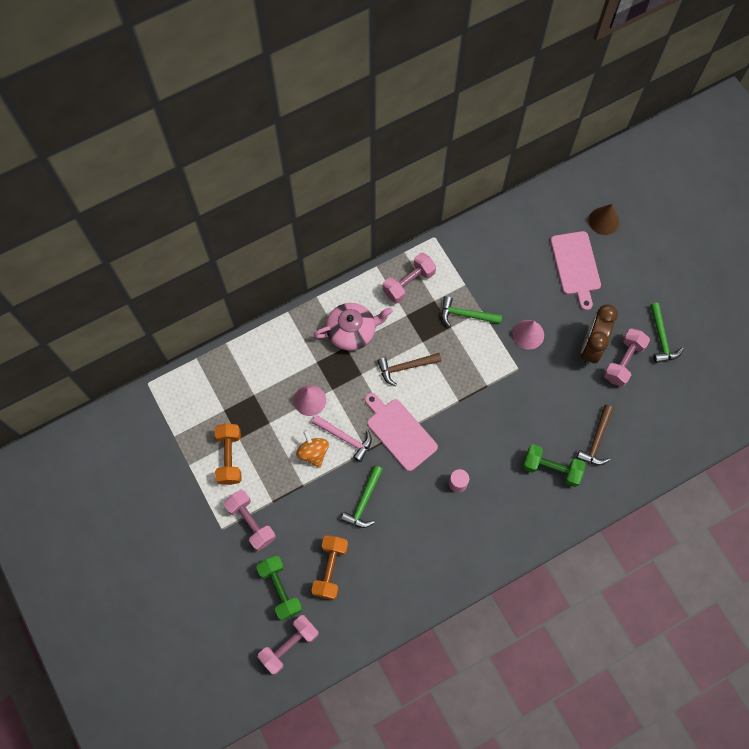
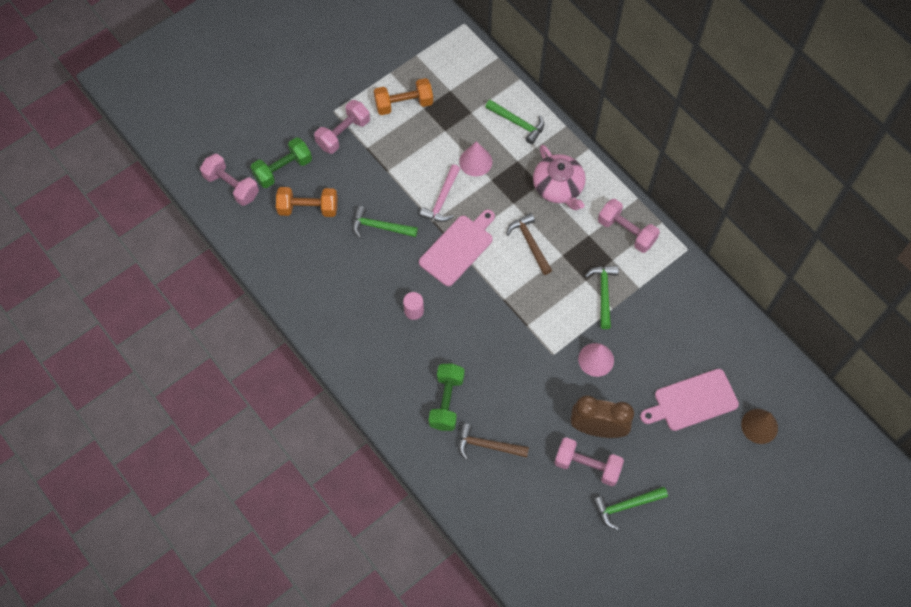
camera: 80 degrees right, 5 degrees down
(276, 354) = (518, 123): none -> green hammer
(313, 452) = (422, 174): orange spinning top -> none

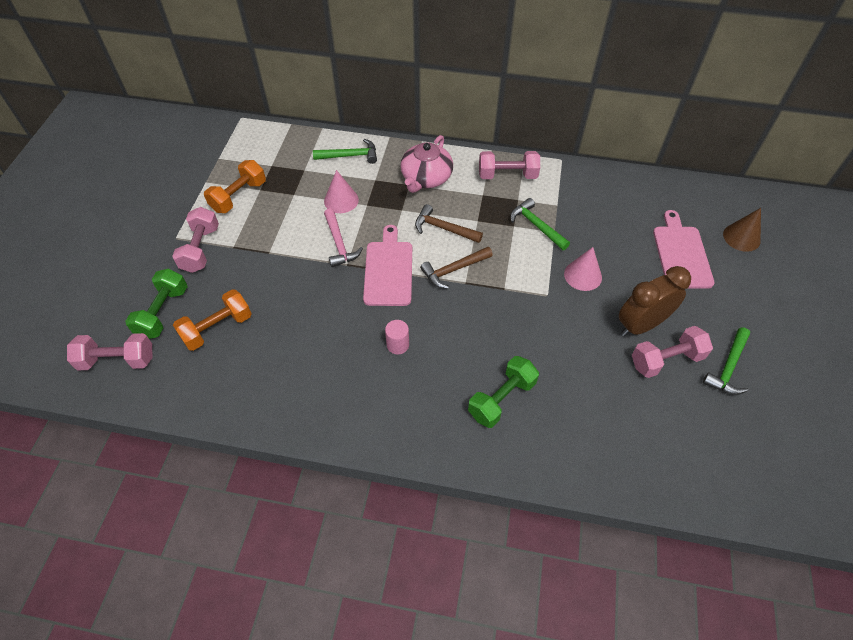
camera: 40 degrees left, 10 degrees down
(379, 227) = (302, 299): green hammer -> none
(446, 401) = (501, 399): green dumbbell -> green dumbbell turned 75 degrees clockwise
(487, 445) = (573, 408): brown hammer -> brown hammer (453, 270)
(558, 187) = (426, 178): pink teapot -> pink teapot turned 90 degrees clockwise
(692, 401) = (681, 254): pink cutting board -> pink cutting board turned 150 degrees clockwise

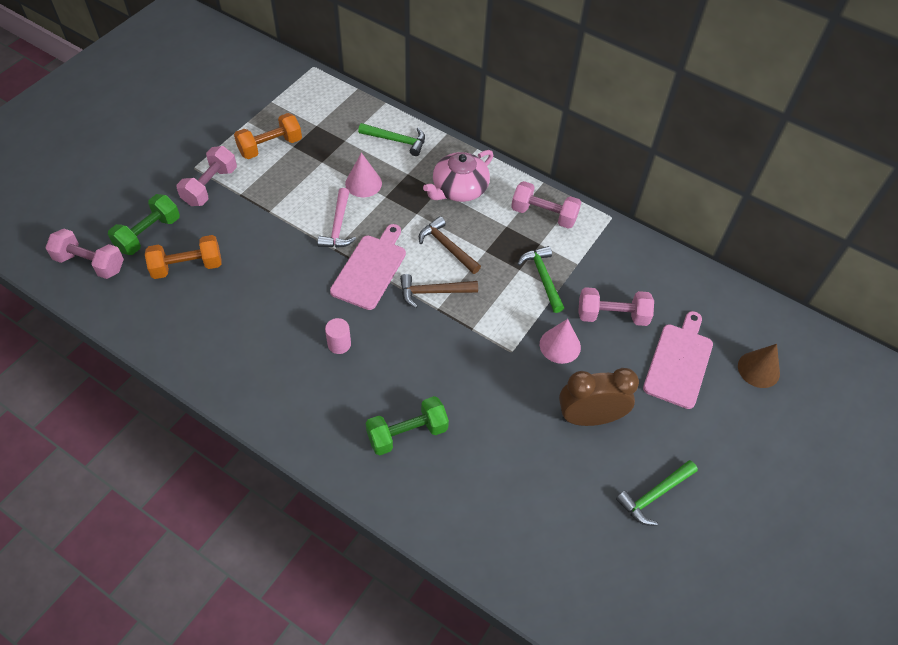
camera: 20 degrees right, 0 degrees up
(666, 360) = (593, 462): pink dumbbell -> pink dumbbell (612, 316)

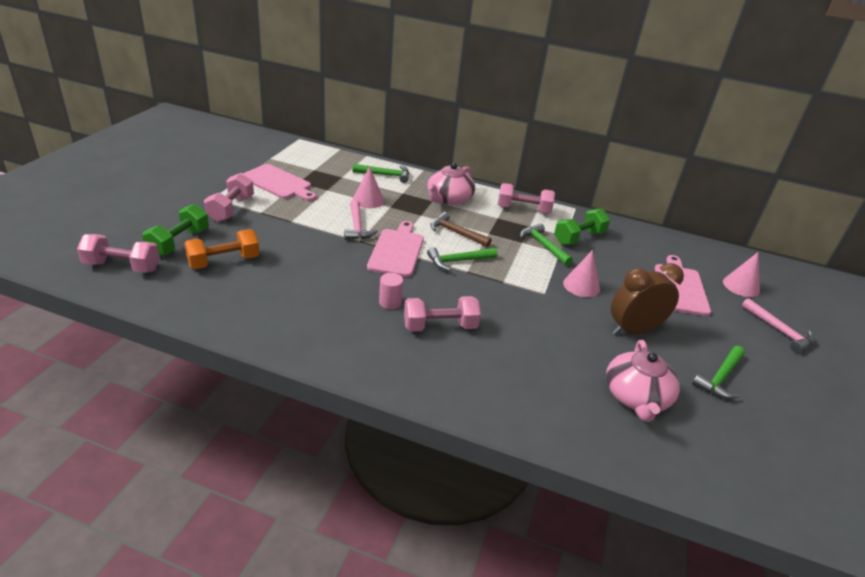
camera: 15 degrees left, 20 degrees down
(270, 146) = (278, 183): orange dumbbell -> pink cutting board
(407, 433) = (482, 360): green dumbbell -> green dumbbell (579, 238)
(433, 292) = (458, 261): brown hammer -> green hammer
(547, 505) = (636, 397): none -> pink teapot
(612, 316) = (611, 264): pink dumbbell -> pink dumbbell (440, 326)
(758, 369) = (741, 286): brown cone -> pink cone
(765, 442) = (779, 331): none -> pink hammer

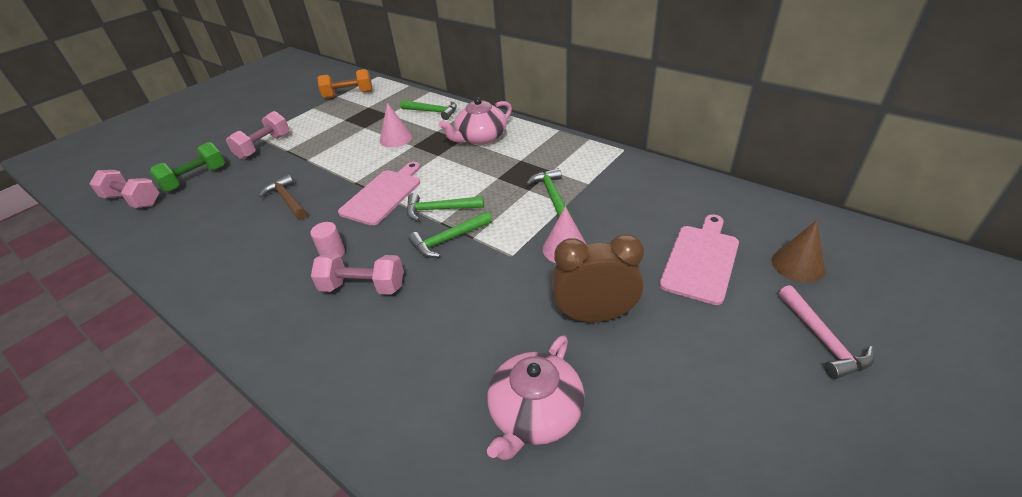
camera: 25 degrees right, 5 degrees up
(224, 261) = (216, 199): orange dumbbell -> orange dumbbell (348, 95)
(278, 183) = (325, 121): pink cutting board -> none
(357, 226) = (364, 167): pink hammer -> none
(456, 233) = (461, 176): brown hammer -> brown hammer (287, 200)
(523, 209) = (557, 151): pink dumbbell -> none
(579, 238) = (603, 187): green dumbbell -> none
(720, 378) = (678, 402): green hammer -> green hammer (448, 240)
(741, 286) = (798, 265): pink cone -> brown cone

